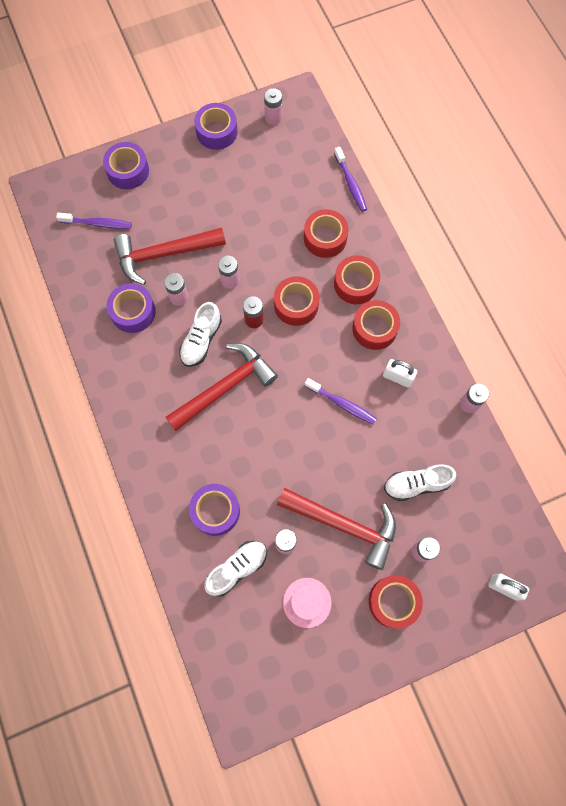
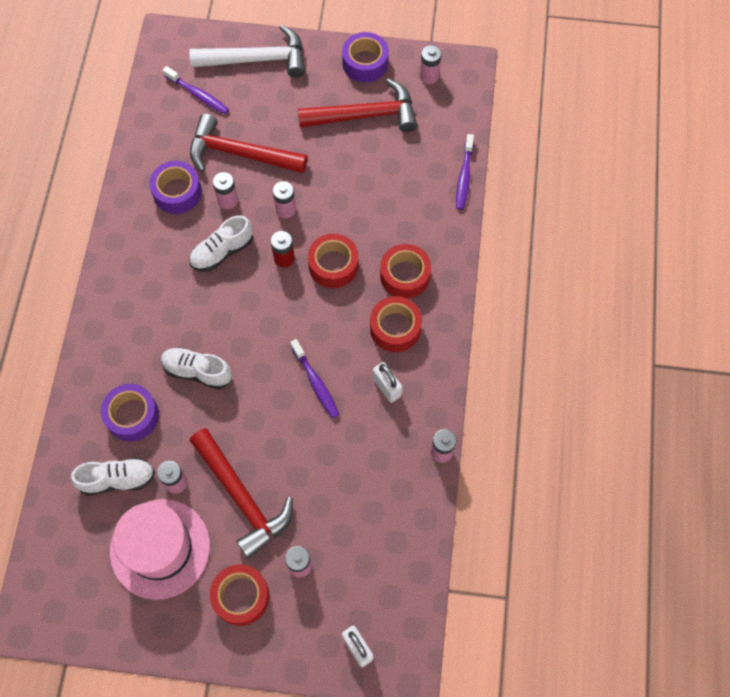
camera: 30 degrees right, 5 degrees down
(128, 171) = (257, 59): purple tape -> white hammer
(225, 387) = (216, 306): red hammer -> red hammer (365, 115)
(307, 602) = (160, 548): pink hat -> pink hat, size x1.87
(325, 238) = (404, 216): red tape -> none
(416, 484) = (337, 499): white shoe -> white shoe (197, 371)

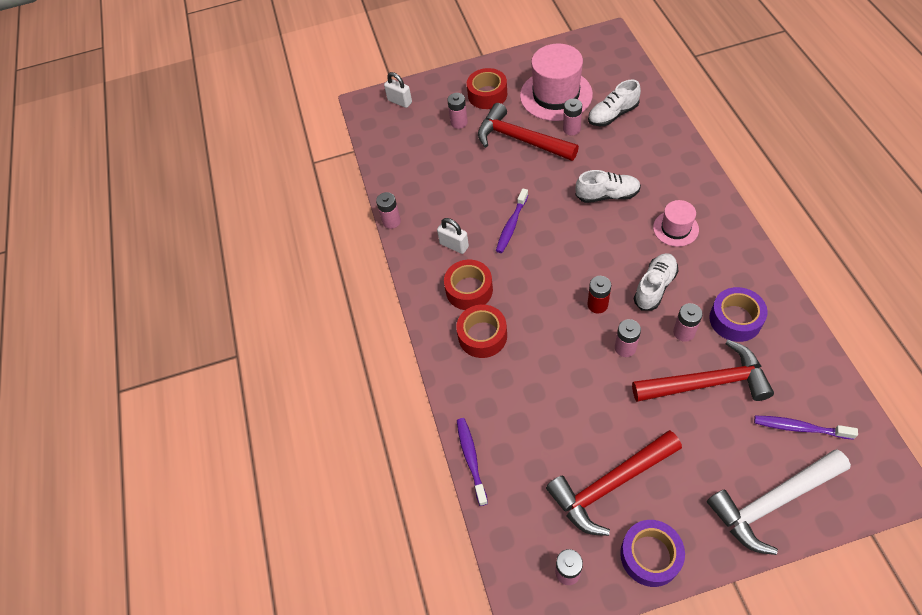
camera: 165 degrees right, 10 degrees down
(132, 416) = (632, 150): purple tape -> none
(160, 301) = (675, 228): none -> pink hat
(316, 383) = (511, 225): purple toothbrush -> purple toothbrush turned 105 degrees counterclockwise
(333, 265) = (550, 317): red tape -> none

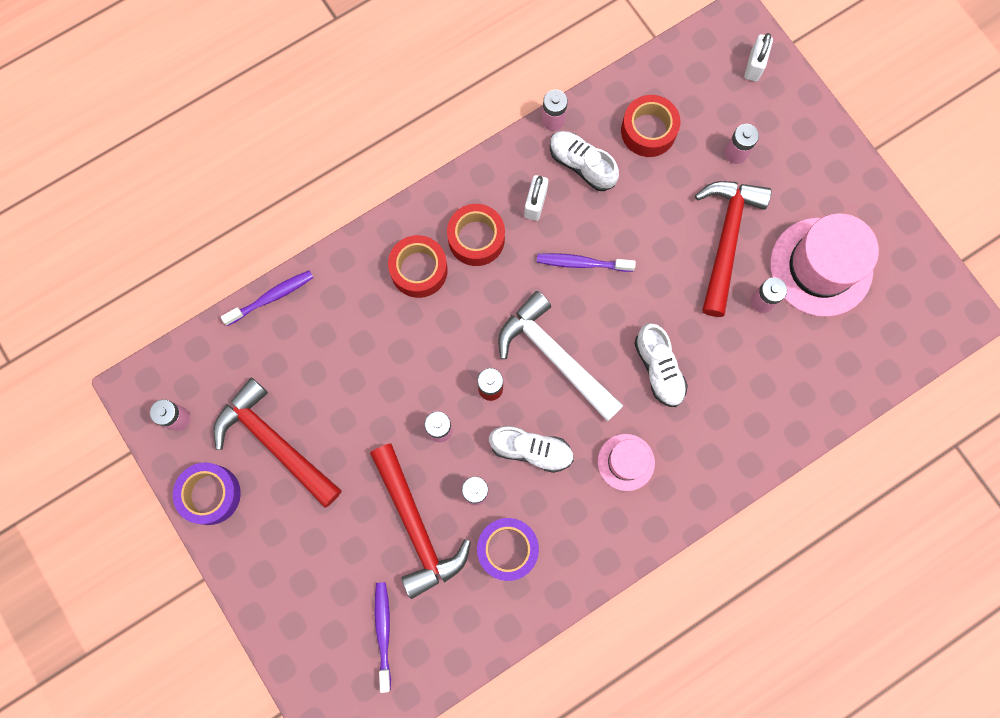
camera: 65 degrees right, 20 degrees up
(487, 95) = (797, 176): red tape -> red tape (648, 131)
(612, 115) = (803, 350): white shoe -> white shoe (581, 165)
(772, 502) = (292, 609): white hammer -> white hammer (554, 356)

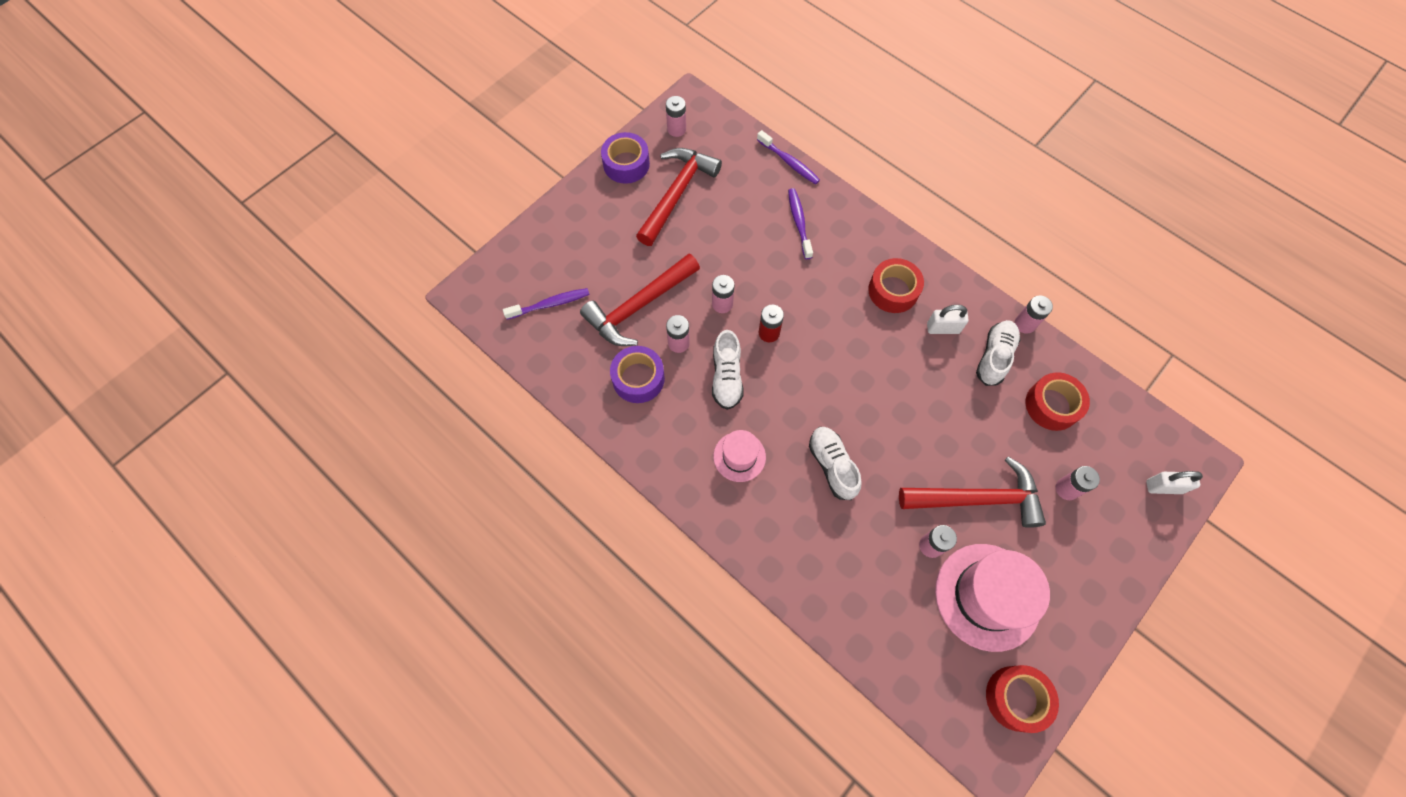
camera: 75 degrees right, 10 degrees down
(419, 270) = (849, 255): red tape -> red tape (1016, 698)
(554, 356) = (814, 376): white hammer -> none
(581, 263) = (905, 378): purple toothbrush -> purple toothbrush (799, 222)
(659, 369) = (832, 465): white shoe -> white shoe turned 105 degrees clockwise

